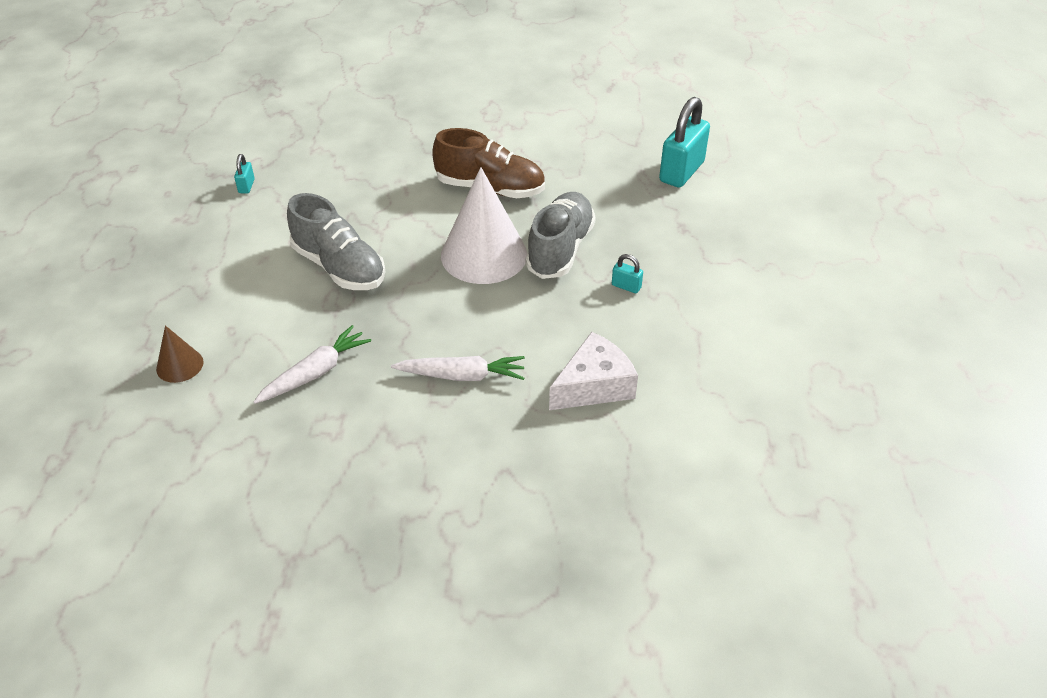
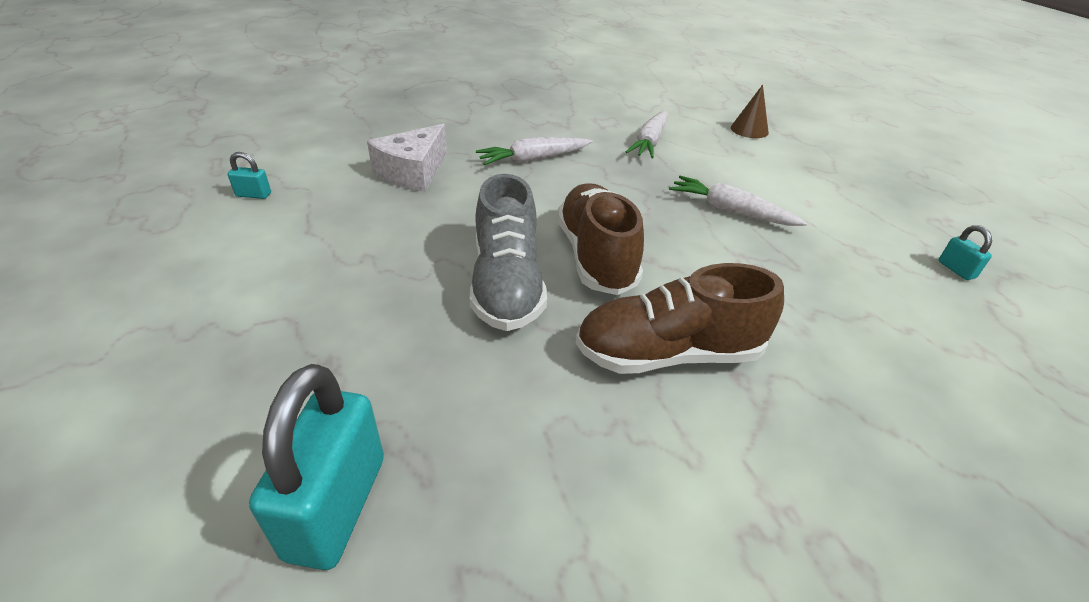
camera: 155 degrees right, 5 degrees down
(339, 267) = (730, 211): grey shoe -> white carrot
(484, 255) = (596, 256): white cone -> brown shoe
(626, 286) = (403, 259): turquoise padlock -> turquoise padlock (253, 195)

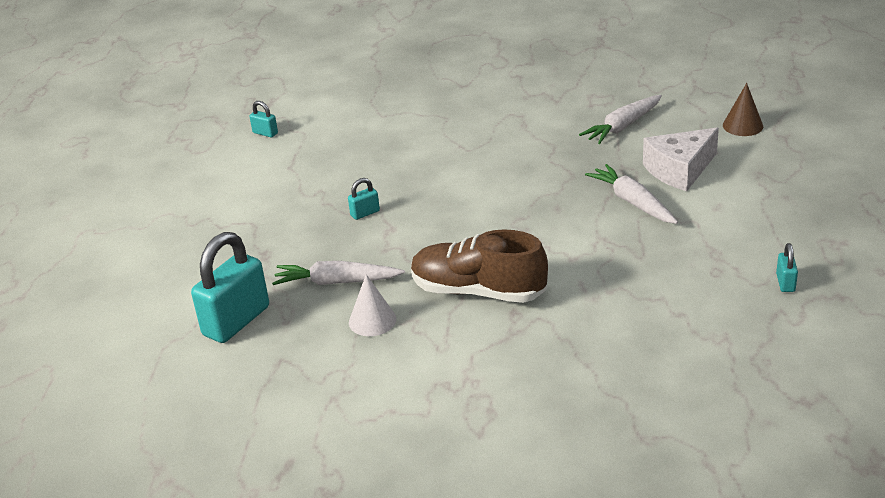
camera: 30 degrees right, 5 degrees down
(413, 172) = (390, 129): white cheese -> white cheese (679, 170)
(445, 274) = (365, 213): none -> turquoise padlock
(507, 284) = (402, 228): grey shoe -> none
(533, 159) = (498, 130): white carrot -> white carrot (337, 282)
(563, 440) = (372, 320): none -> white cone
(596, 256) = (483, 219): brown shoe -> none

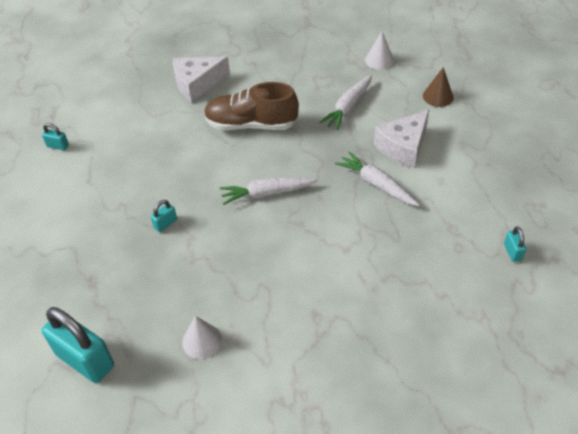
camera: 15 degrees left, 15 degrees up
(236, 321) = (85, 360): turquoise padlock -> turquoise padlock turned 75 degrees counterclockwise
(337, 282) = (161, 303): white carrot -> white carrot (267, 193)
(444, 90) = (197, 84): none -> white cheese
(478, 291) = (280, 296): brown shoe -> brown shoe (251, 124)
(679, 85) = (379, 60): none -> white cone

